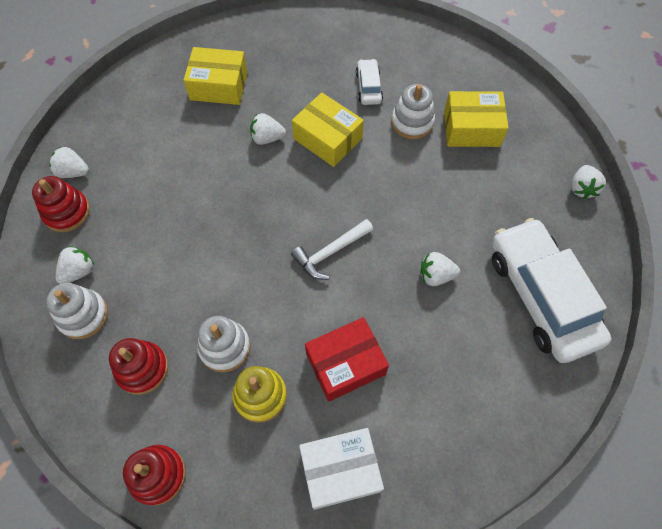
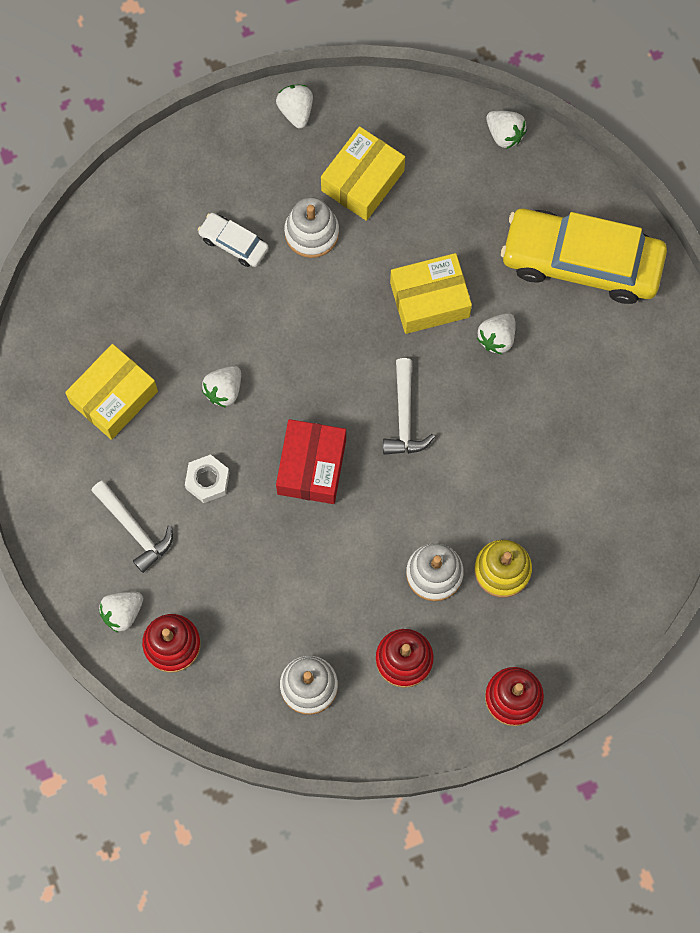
camera: 55 degrees left, 10 degrees up
(79, 271) = (255, 666): white strawberry -> white strawberry (296, 111)
(137, 145) = (134, 529): none -> white hammer
(198, 165) = (207, 480): none -> white nut
(327, 138) = (270, 330): yellow box -> yellow box (429, 299)
(340, 470) = (612, 544): white box -> none
(345, 364) = (524, 477): red box -> red box (312, 466)
(541, 296) = (581, 261): white car -> yellow car

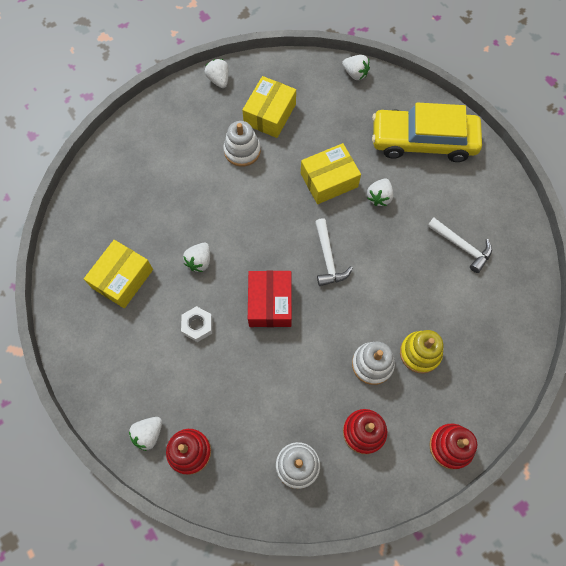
camera: 10 degrees left, 5 degrees down
(134, 529) = (149, 369): white hammer -> white hammer (461, 246)
(233, 243) = (191, 165): white car -> none

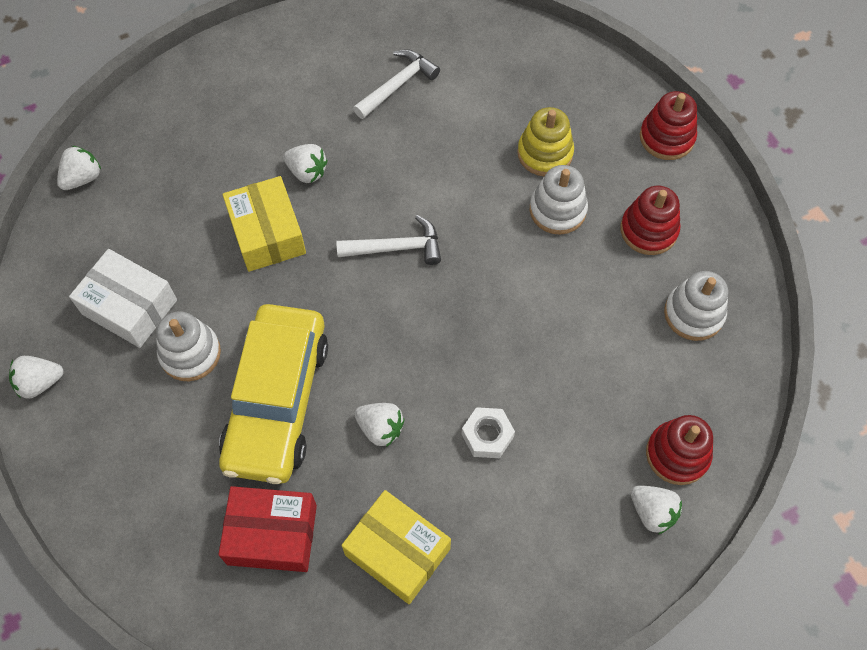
camera: 85 degrees left, 5 degrees down
(269, 114) = (129, 307): yellow box -> white box
(270, 303) = (459, 330): red box -> red box (272, 534)
(423, 141) = (224, 106): yellow car -> yellow car (277, 401)

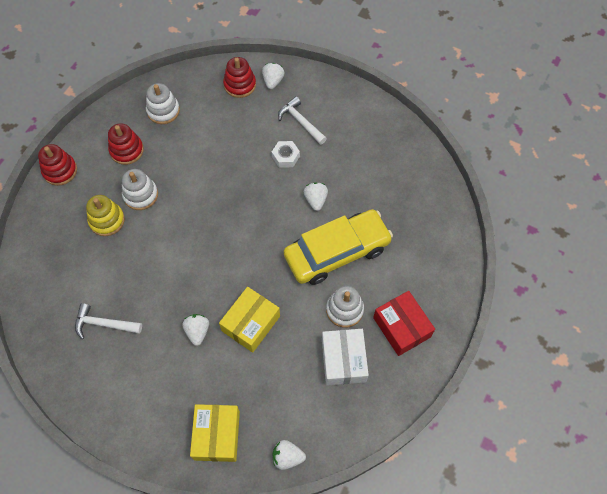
camera: 125 degrees left, 0 degrees up
(40, 383) = (416, 371): white strawberry -> none
(272, 534) = (397, 211): red box -> red box (401, 327)
(396, 248) = (215, 254): white hammer -> white hammer (301, 122)
(397, 552) = (363, 159): yellow box -> yellow box (217, 435)

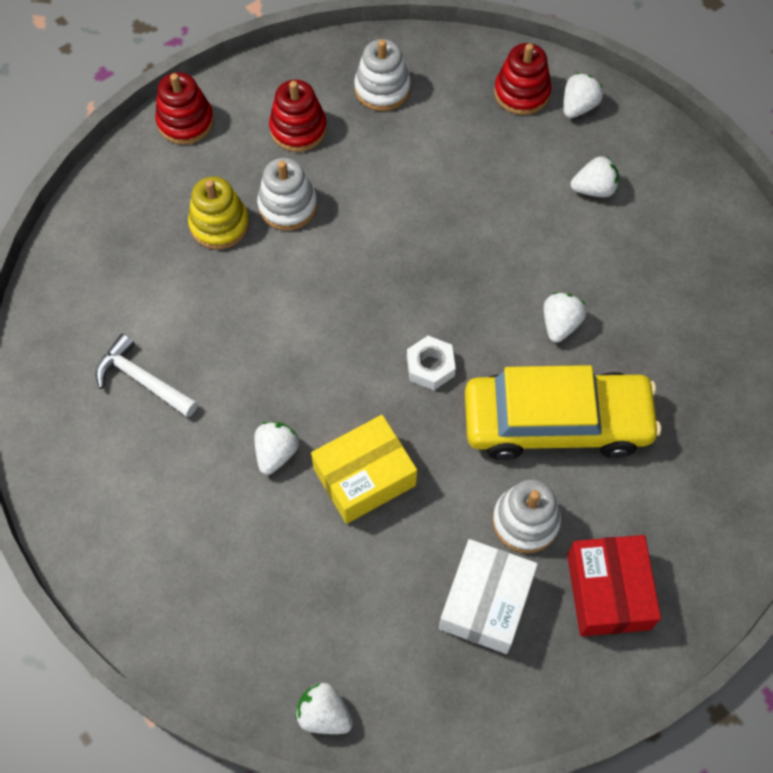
camera: 25 degrees right, 0 degrees up
(217, 435) = (231, 628): yellow box -> none
(285, 157) = (543, 235): white nut -> white nut (430, 367)
(301, 122) = (594, 189): white hammer -> white strawberry

